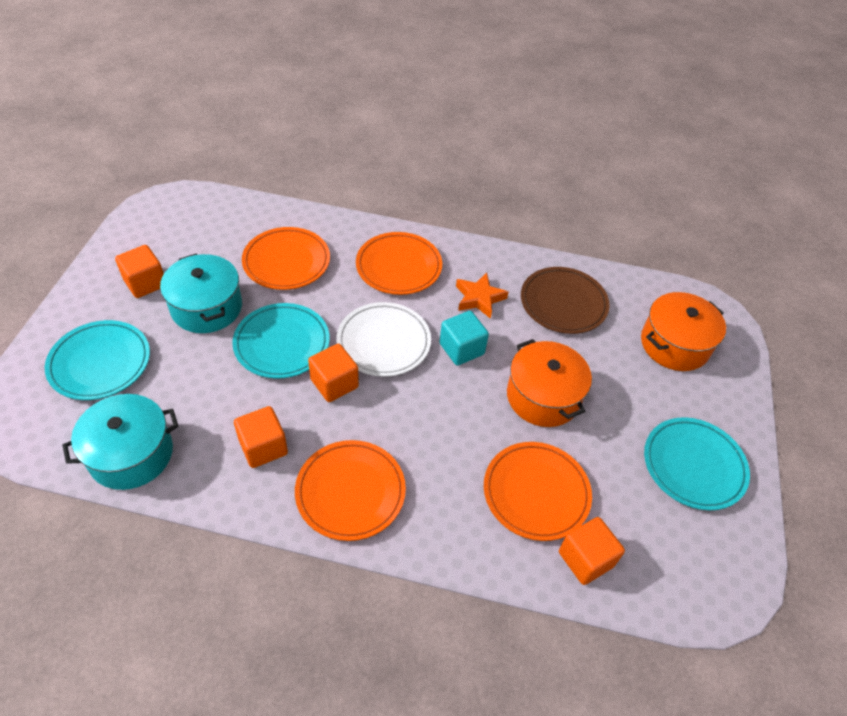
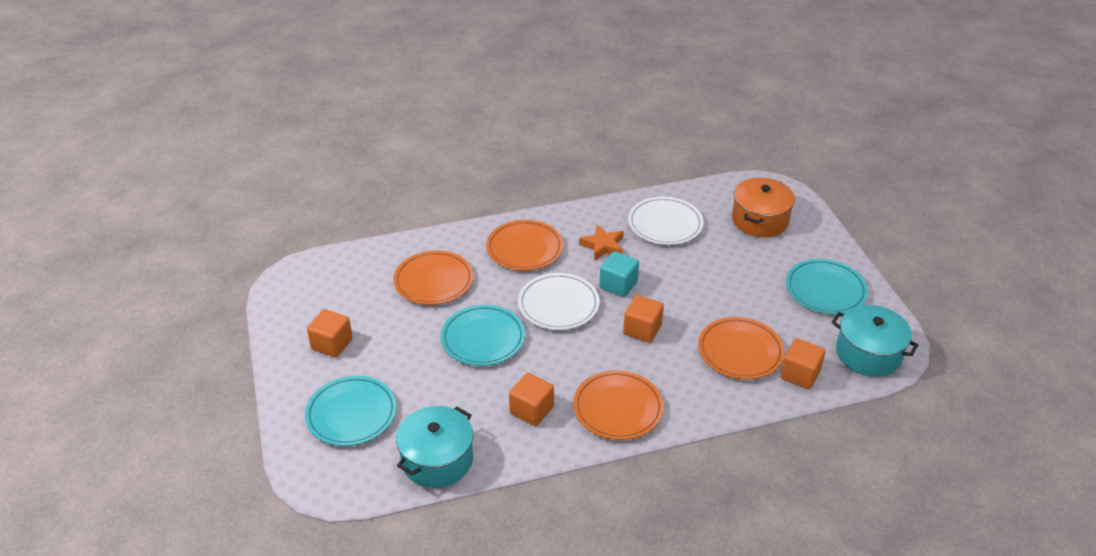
camera: 25 degrees left, 10 degrees down
(207, 307) = (400, 340): turquoise pot -> turquoise pot (868, 353)
(334, 383) = (546, 347): orange cube -> orange cube (642, 329)
(543, 396) = (698, 291): orange pot -> none
(563, 303) = (665, 224): brown plate -> white plate

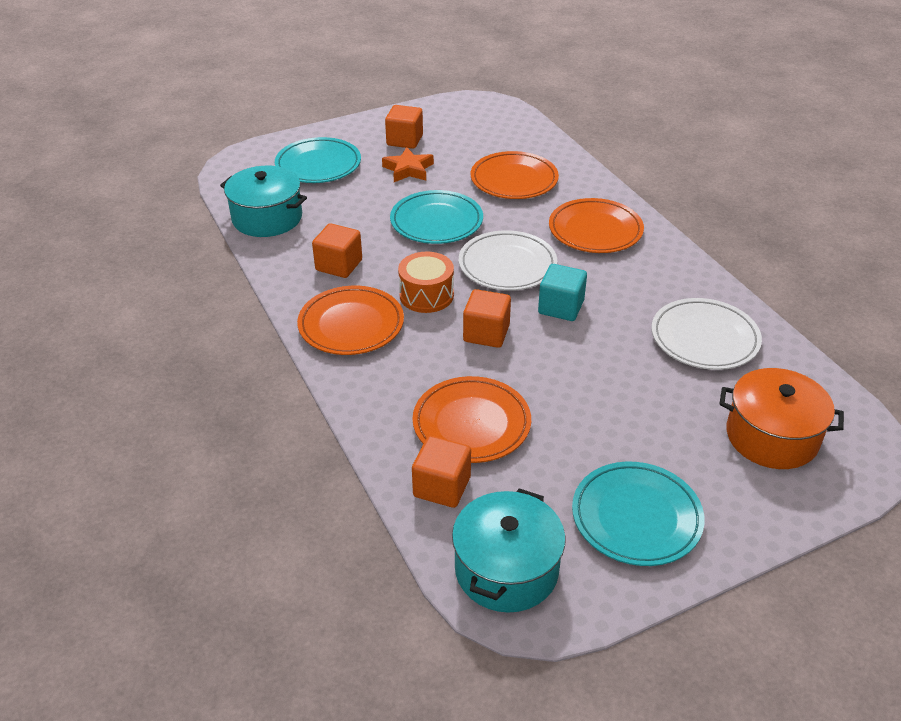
camera: 80 degrees right, 0 degrees up
(587, 357) = (426, 295): none -> orange drum
(603, 246) = (630, 288): orange star -> orange star (408, 169)

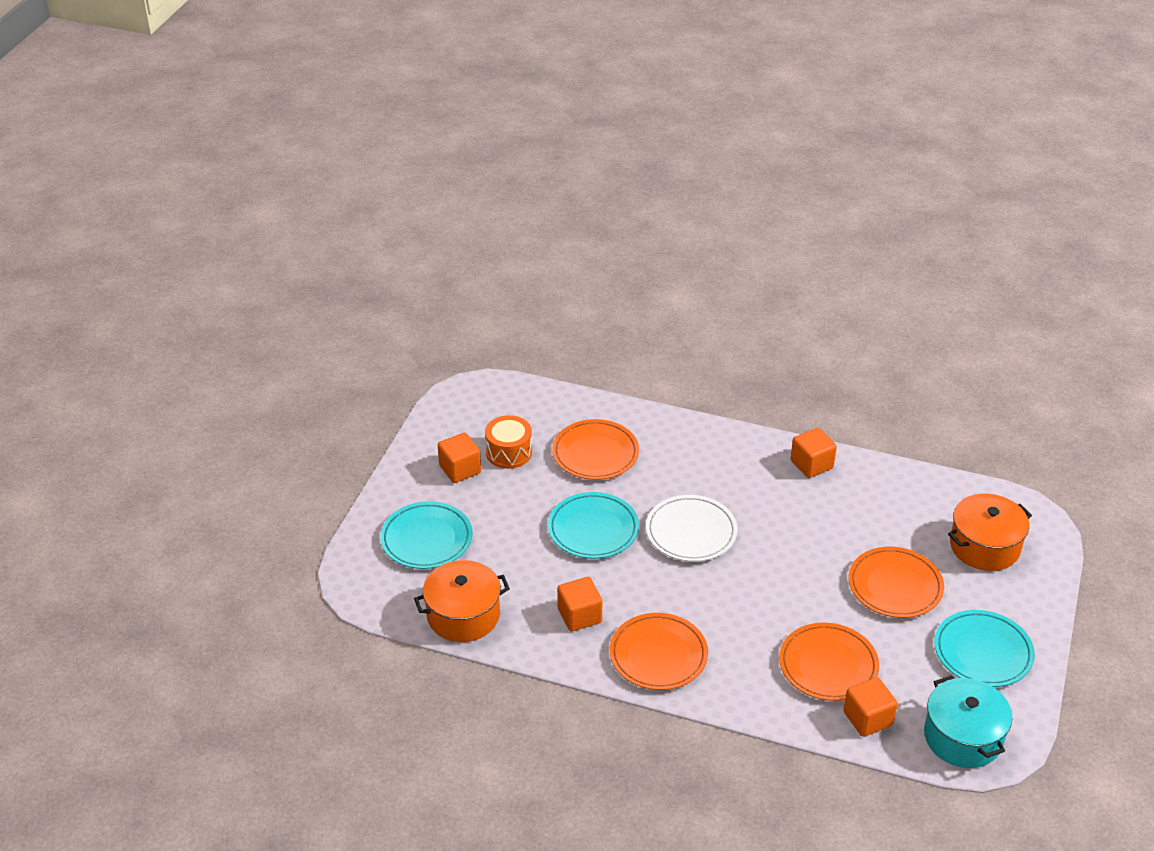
camera: 45 degrees left, 0 degrees up
(267, 218) = (463, 615): turquoise pot -> orange pot
(408, 169) = (504, 496): orange star -> none
(426, 295) = (673, 595): orange drum -> orange drum (509, 452)
(486, 333) = (750, 595): orange cube -> orange cube (811, 464)
(561, 307) = (767, 541): turquoise cube -> none
(595, 230) = (708, 462): orange plate -> orange plate (895, 586)
(704, 338) = (874, 503): white plate -> none

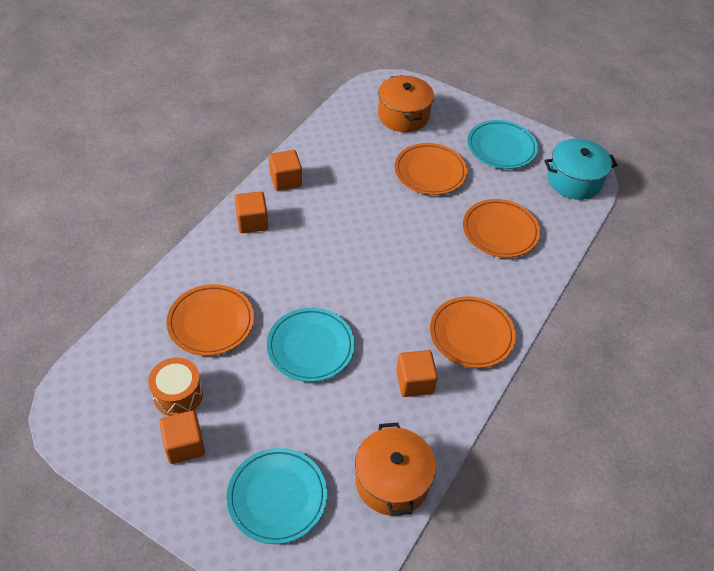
camera: 80 degrees left, 10 degrees up
(691, 532) = (337, 277): white plate -> none
(867, 718) = (553, 224): orange cube -> orange cube (252, 222)

